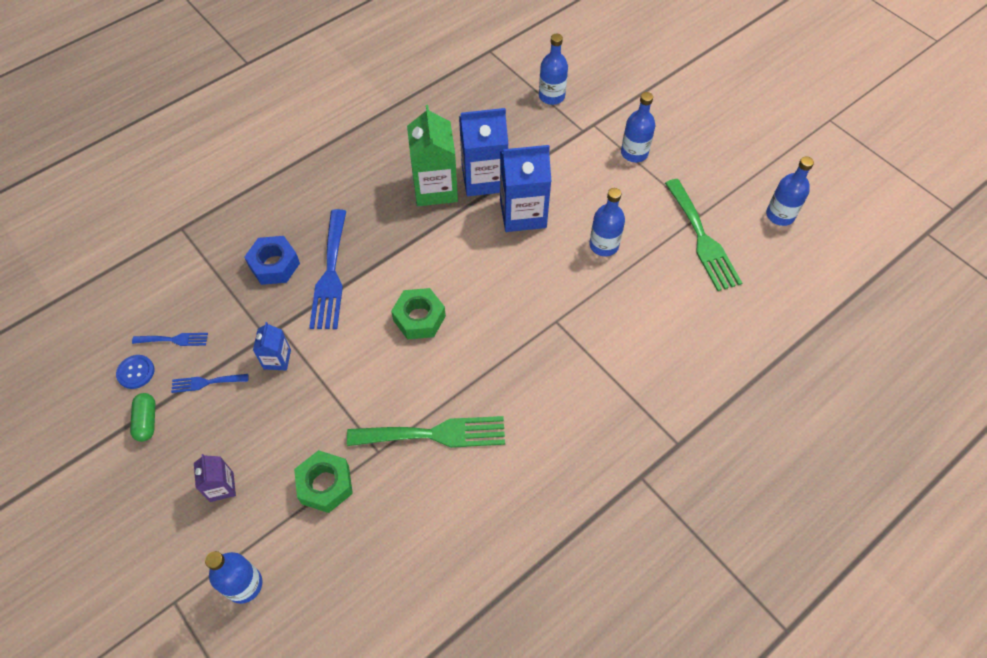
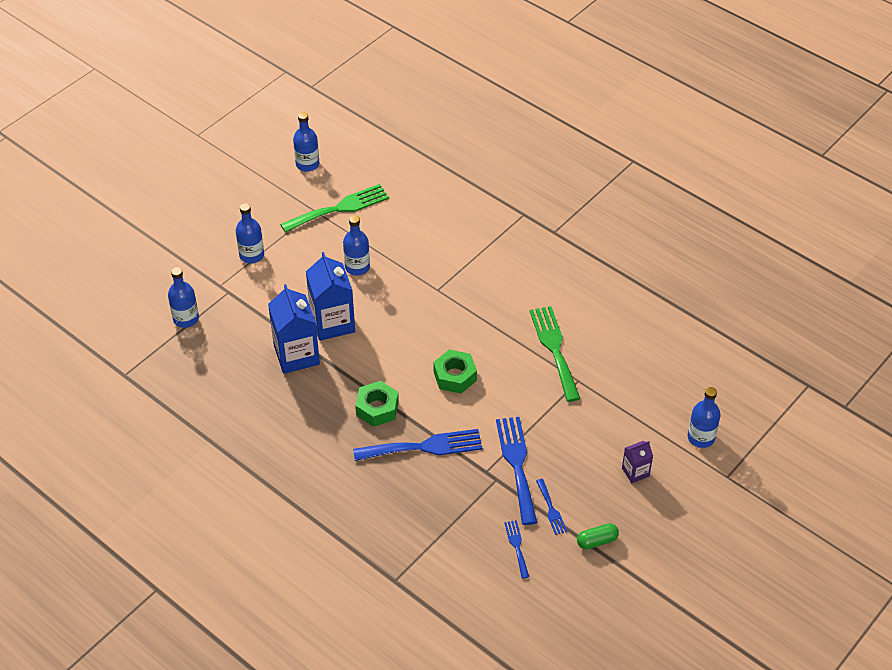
camera: 100 degrees left, 10 degrees down
(136, 372) = (555, 565): blue button -> none
(274, 265) = (422, 492): blue nut -> none
(277, 359) = (517, 465): blue carton -> blue fork
(325, 485) = (613, 407): green nut -> green nut (377, 408)
(435, 188) = (313, 389): green carton -> none

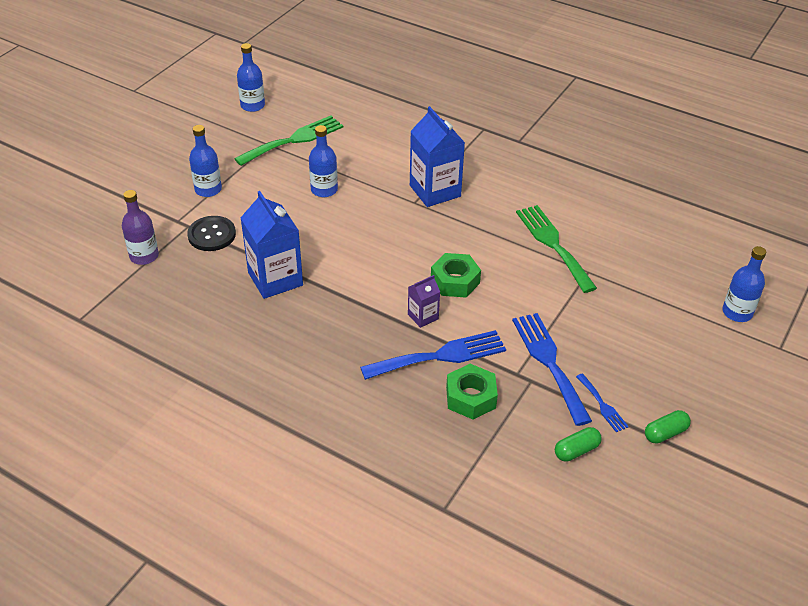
camera: 10 degrees left, 5 degrees down
(186, 319) = (144, 256): blue bottle -> purple bottle
(248, 304) = (212, 235): none -> black button
(332, 323) = (308, 244): blue carton -> blue carton (435, 191)
(377, 408) = (377, 322): green nut -> green nut (470, 397)
(517, 546) = (576, 450): blue fork -> green capsule
(635, 472) = (681, 355): purple carton -> purple carton (423, 316)

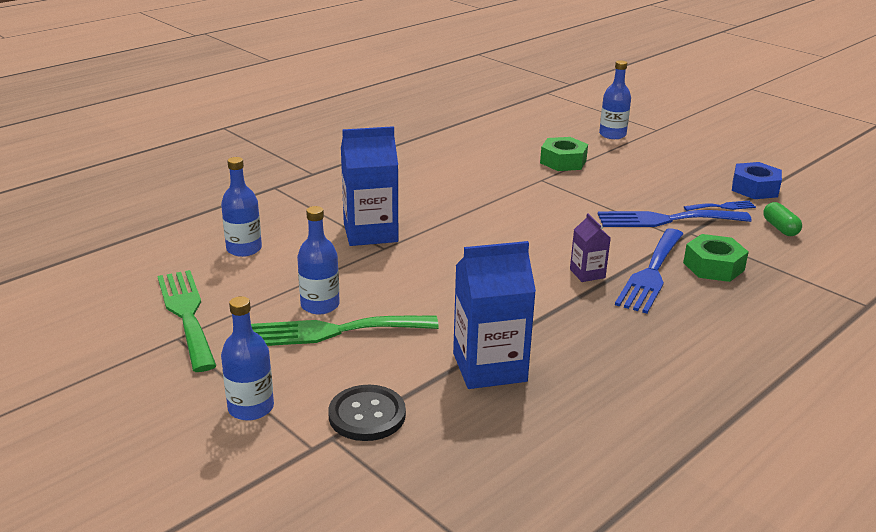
camera: 75 degrees left, 15 degrees down
(144, 256) = (386, 495): purple bottle -> none
(252, 105) = (62, 340): blue bottle -> blue bottle (244, 249)
(440, 356) = (651, 273): blue fork -> blue fork turned 150 degrees counterclockwise
(455, 281) = (534, 246): green nut -> green nut (563, 161)
(553, 244) = (495, 187): green fork -> green fork (334, 331)
(665, 433) = (754, 188): green capsule -> blue nut

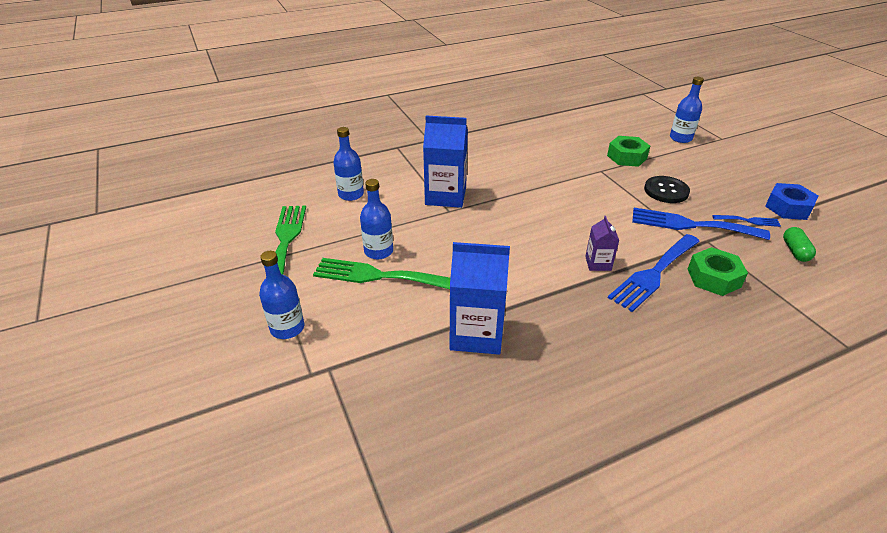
camera: 20 degrees right, 10 degrees up
(367, 415) = (363, 355): black button -> black button (666, 191)

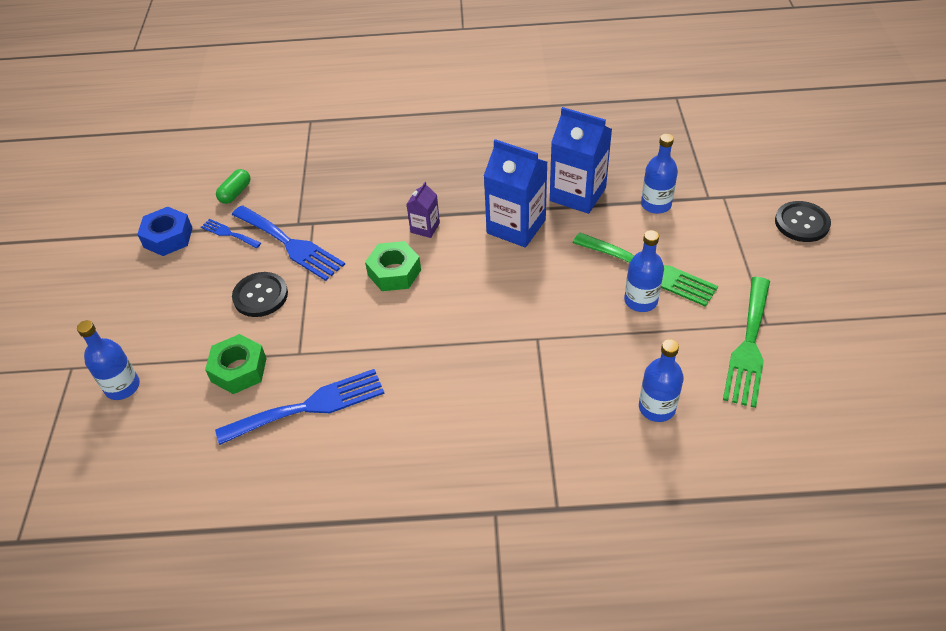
camera: 155 degrees left, 10 degrees up
(220, 362) = (802, 223): none -> black button
(287, 328) = (744, 239): blue bottle -> blue bottle (656, 204)
(445, 196) = (529, 366): blue carton -> blue carton (516, 226)
(654, 274) = (385, 205): blue fork -> blue fork (309, 406)
(713, 278) = (338, 189): green nut -> green nut (394, 272)

